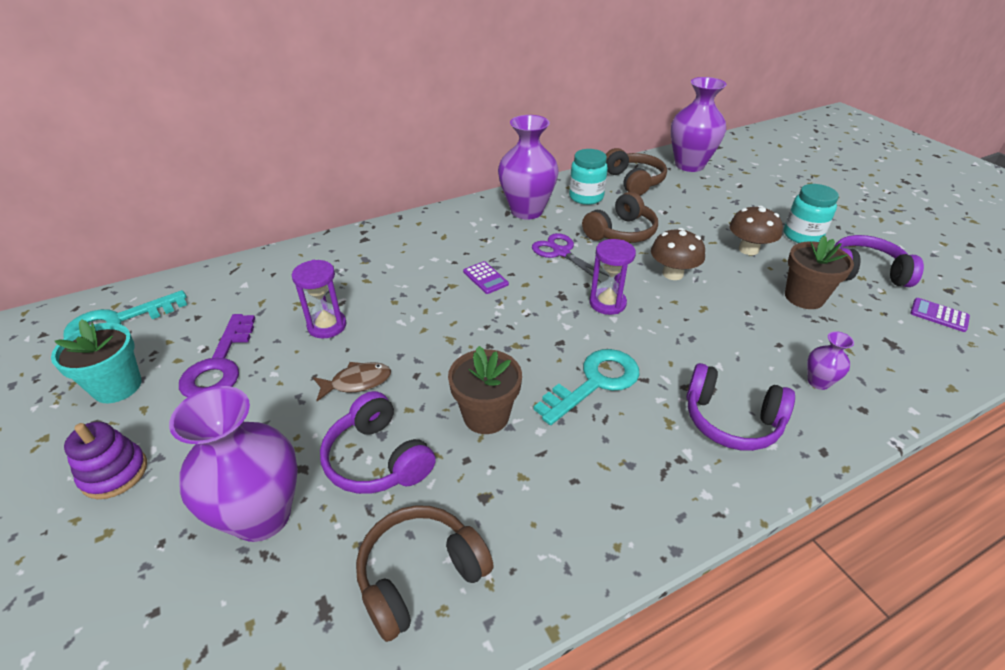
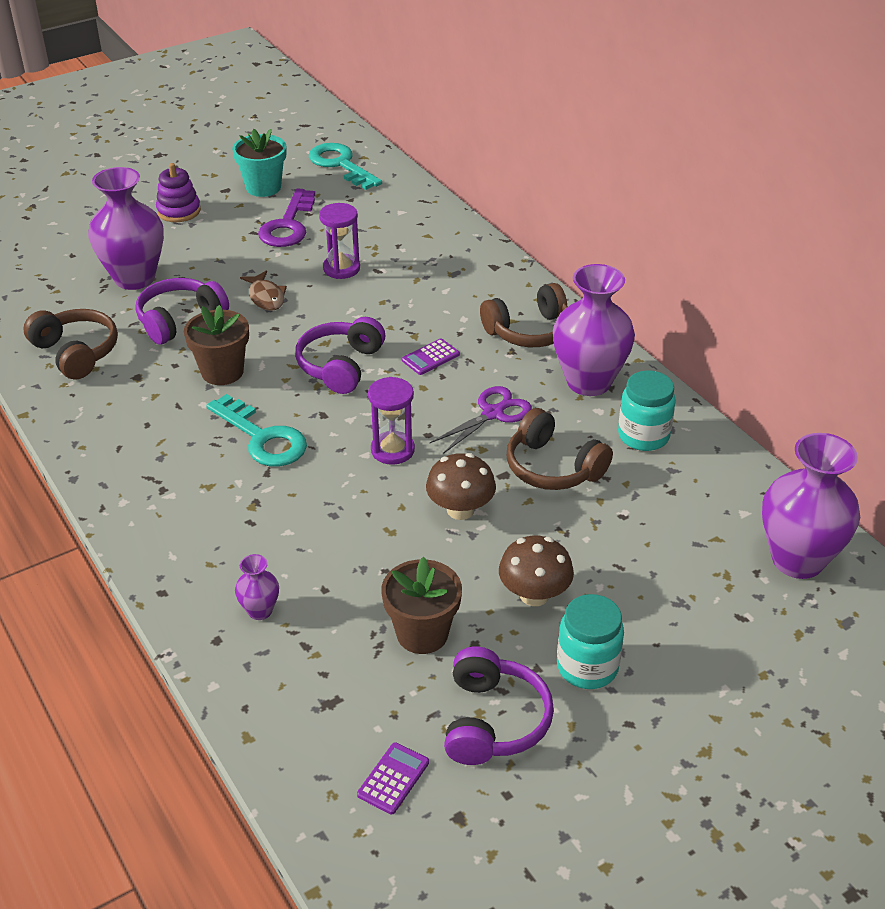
camera: 85 degrees right, 0 degrees up
(219, 365) = (288, 225): purple key -> purple key turned 75 degrees counterclockwise
(633, 181) = (710, 487): brown headphones -> brown headphones (529, 331)
(731, 420) = (207, 530): purple headphones -> purple headphones (341, 366)

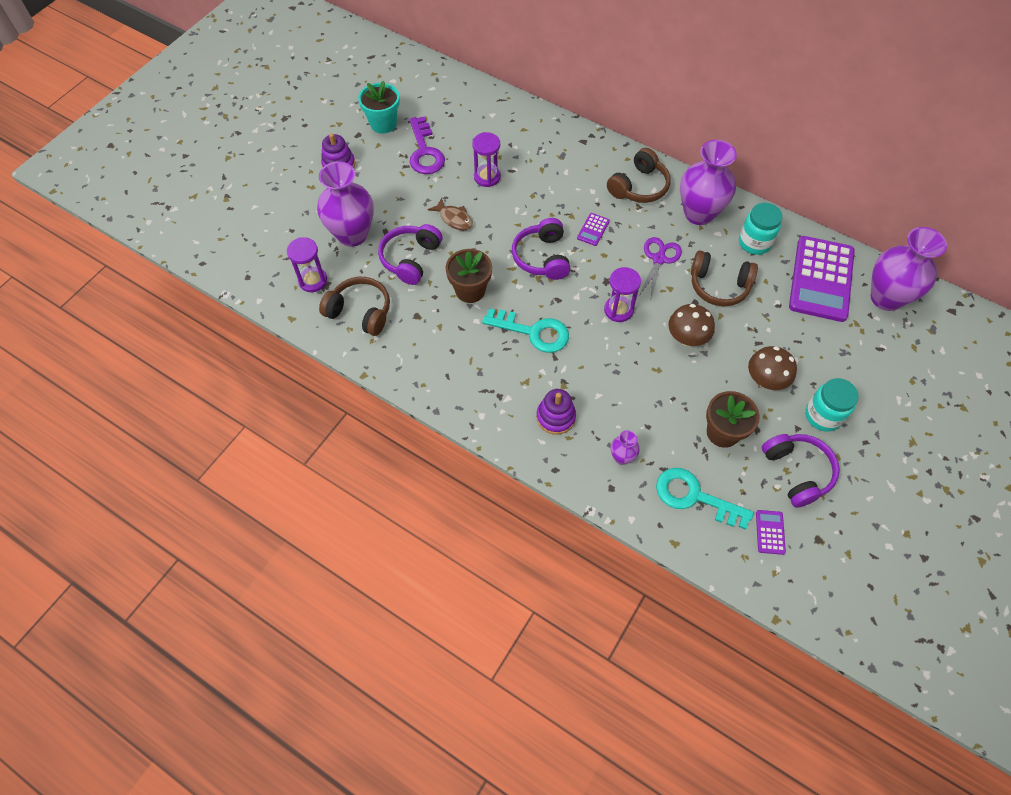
camera: 25 degrees left, 20 degrees up
(51, 307) = (313, 280): none -> purple hourglass
(212, 536) = (555, 417): none -> purple stacking toy
(341, 165) = (423, 85): turquoise key -> turquoise key (694, 497)
(711, 506) = (821, 279): none -> purple calculator

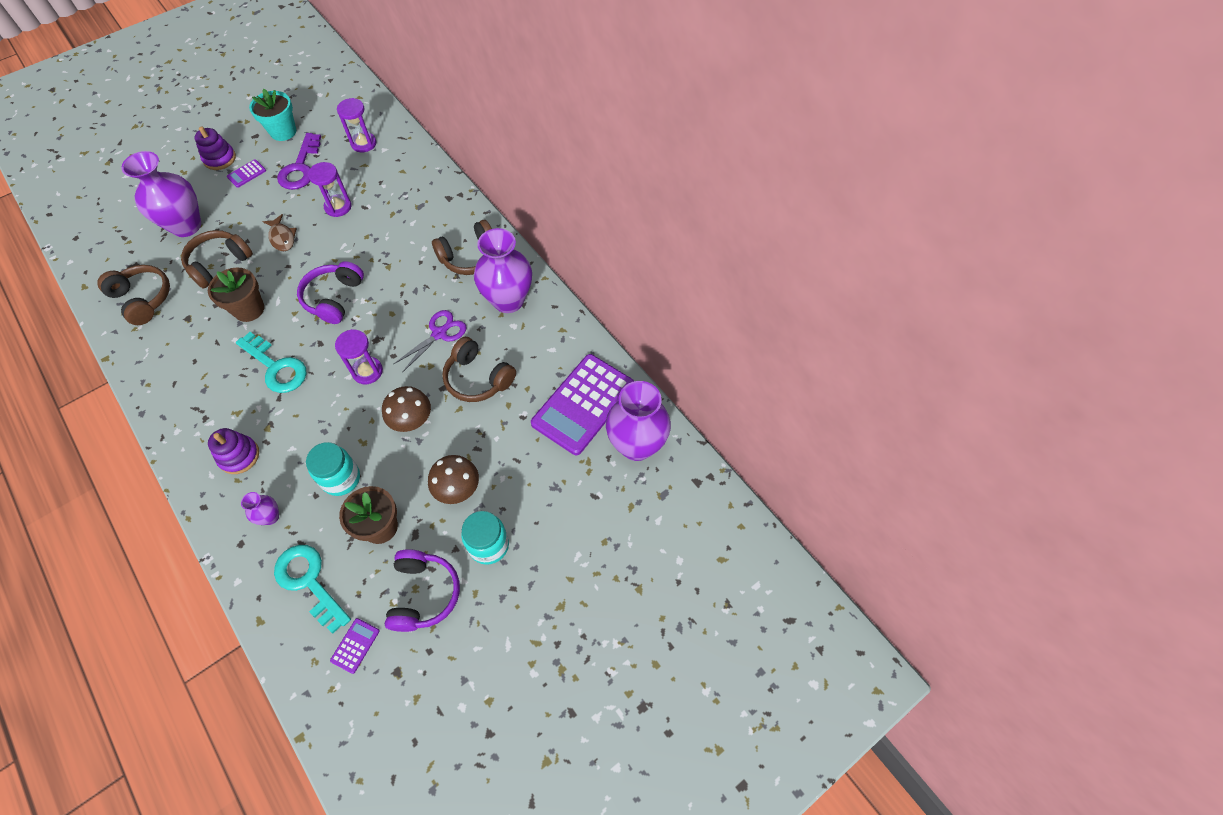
camera: 20 degrees right, 0 degrees up
(313, 280) = (124, 258): purple hourglass -> purple hourglass (363, 143)
(411, 259) = (219, 263): purple headphones -> brown headphones
(593, 229) = (398, 286): purple calculator -> purple calculator (246, 174)
(754, 243) = (542, 346): turquoise jar -> turquoise jar (341, 478)

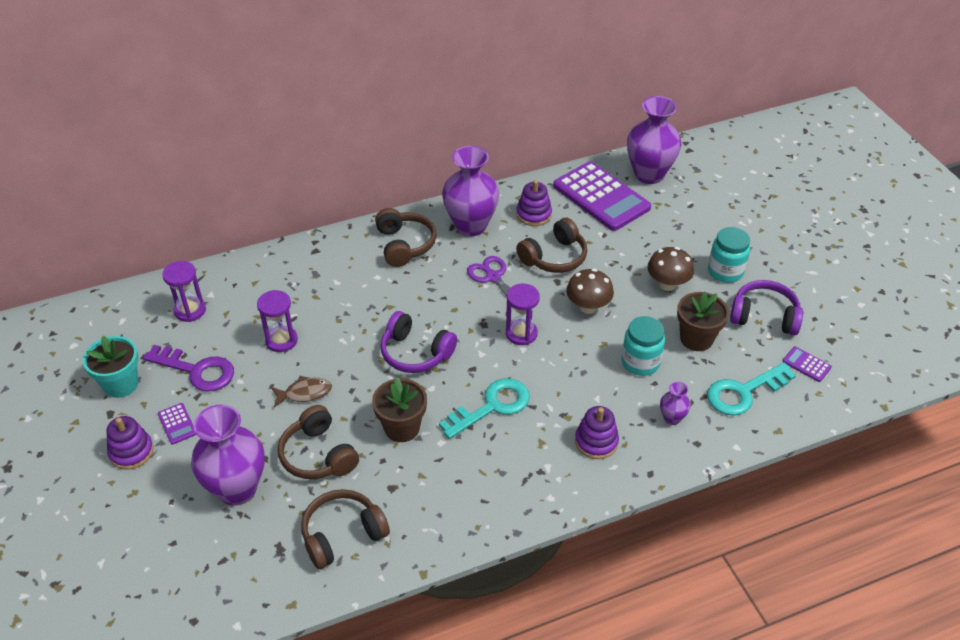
camera: 75 degrees left, 15 degrees down
(538, 348) = (534, 214): none -> purple stacking toy

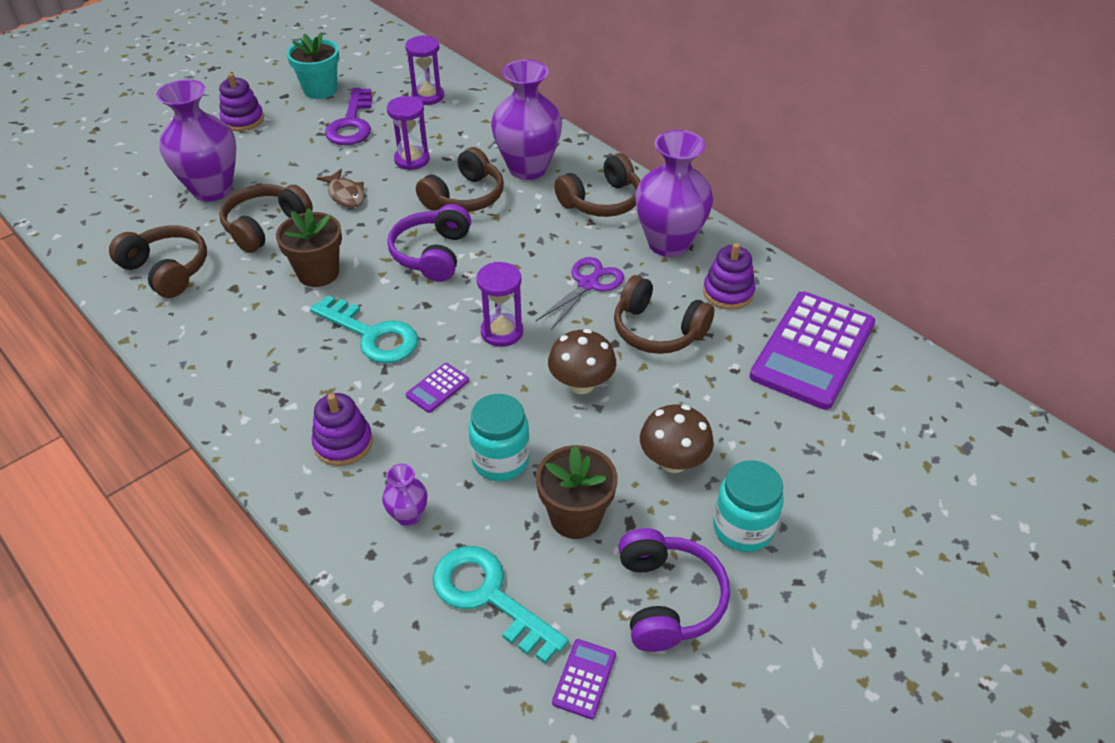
camera: 70 degrees right, 0 degrees up
(177, 424) = (282, 133): purple calculator -> purple calculator (437, 388)
(353, 319) = (464, 197): none -> brown headphones
(649, 174) = (904, 392): purple vase -> purple vase (527, 168)

